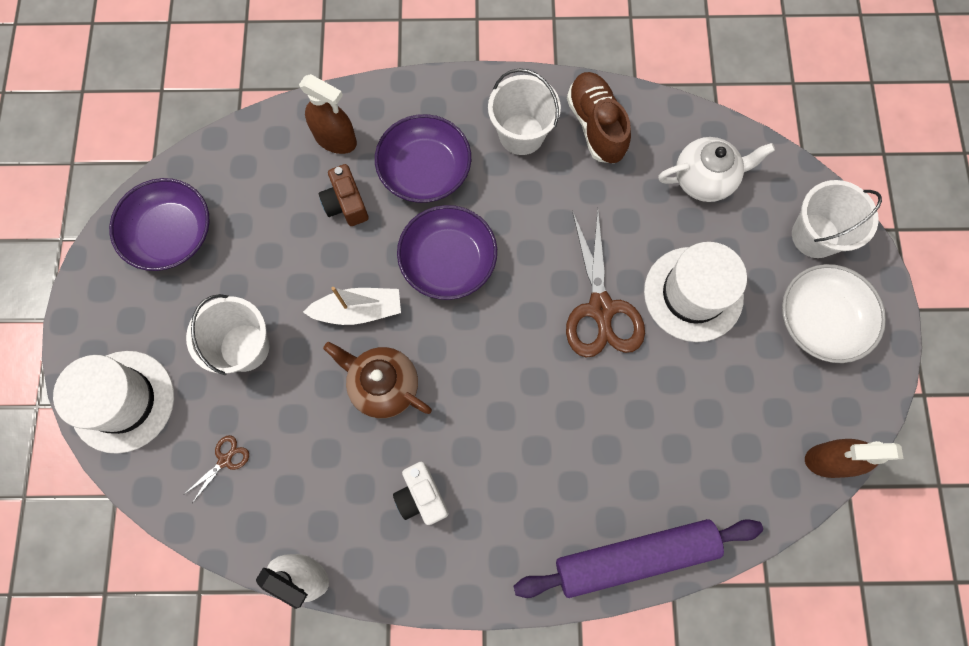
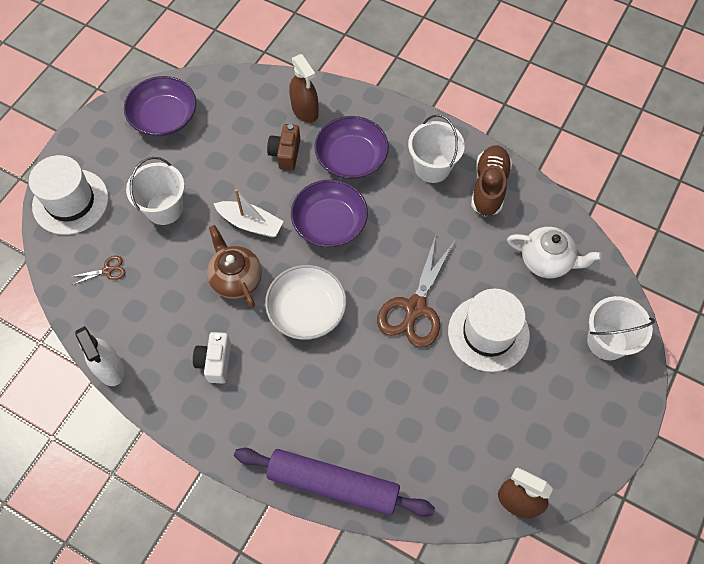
camera: 30 degrees right, 10 degrees down
(820, 320) = (574, 401): white bowl -> white bowl (307, 310)

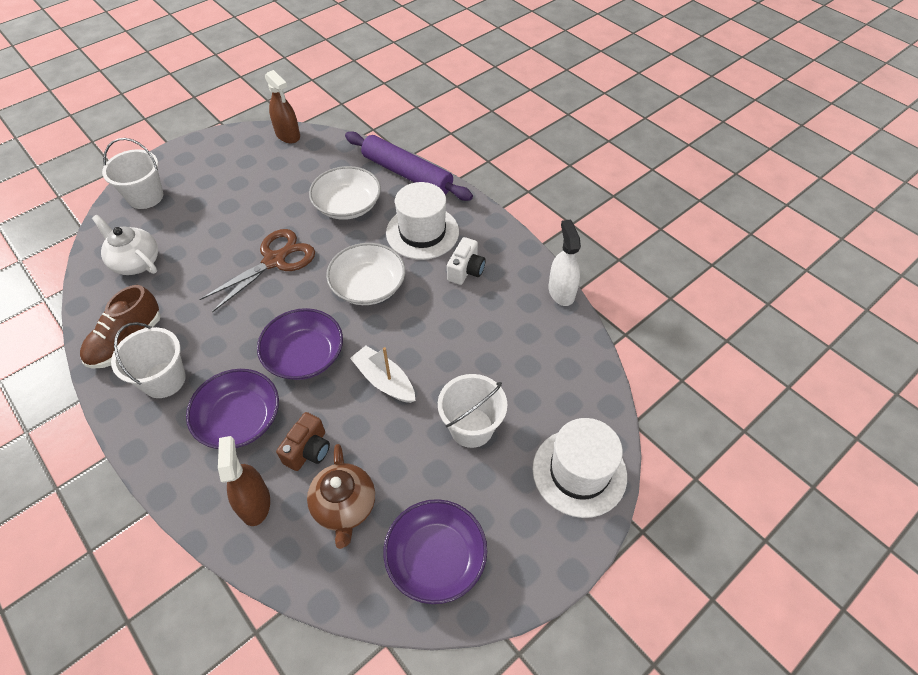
camera: 160 degrees left, 10 degrees down
(108, 270) = (548, 378): brown scissors -> none
(236, 279) = (421, 331): brown teapot -> brown teapot (344, 507)
(380, 407) = (347, 205): none -> white bowl
(488, 333) = (229, 227): white hat -> white hat (422, 232)

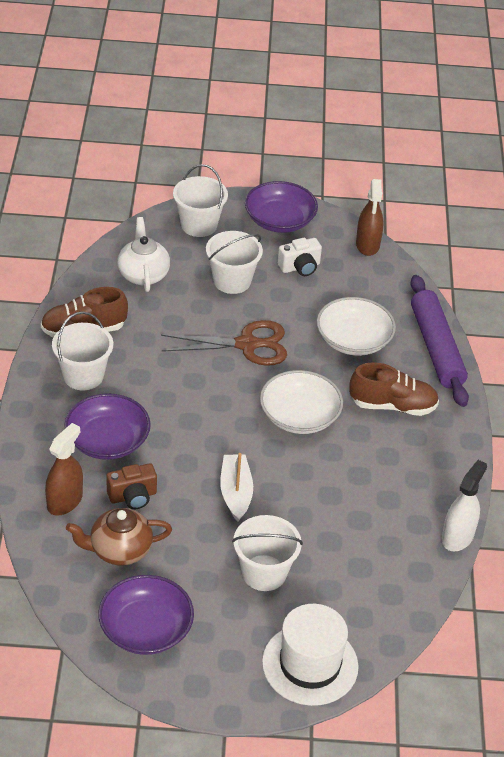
camera: 40 degrees right, 10 degrees down
(214, 221) = (232, 281): none -> white bucket
(304, 355) = (196, 431): purple bowl -> purple bowl (279, 220)
(344, 507) = (119, 550): brown teapot -> brown teapot turned 45 degrees clockwise
(422, 232) = (392, 406): white hat -> brown shoe
(466, 270) = (394, 461): white camera -> white camera (300, 267)

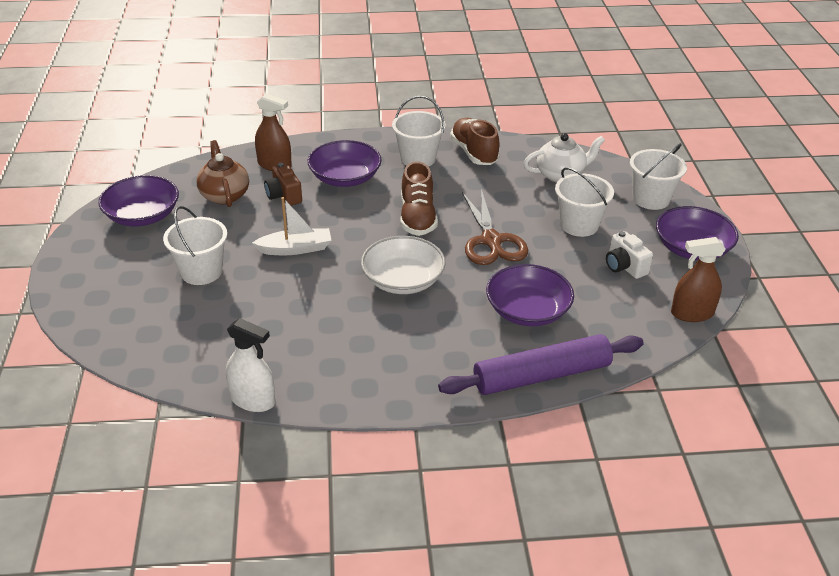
camera: 85 degrees right, 5 degrees down
(310, 664) = (96, 305): white hat -> none
(353, 340) = (528, 310): white bowl -> purple bowl
(392, 406) = (436, 344): brown shoe -> brown shoe (417, 218)

